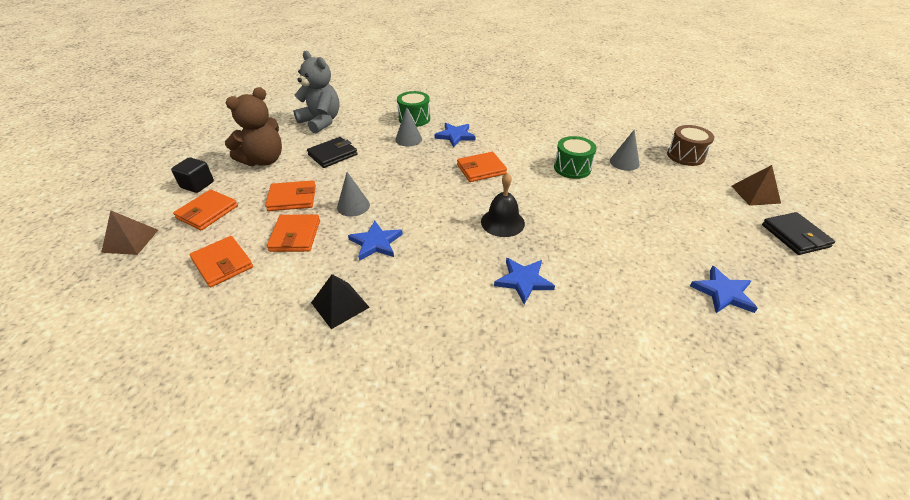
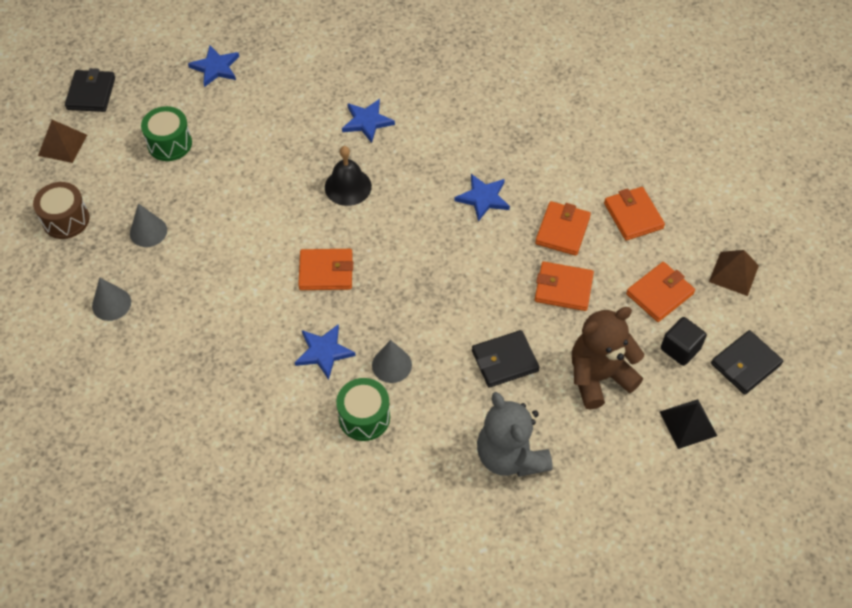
camera: 160 degrees left, 15 degrees up
(145, 187) = (745, 364): none -> black wallet
(340, 304) = (528, 144): black pyramid -> black pyramid (688, 423)
(353, 206) = (495, 255): grey cone -> grey cone (111, 304)
(572, 168) = (217, 241): green drum -> green drum (169, 143)

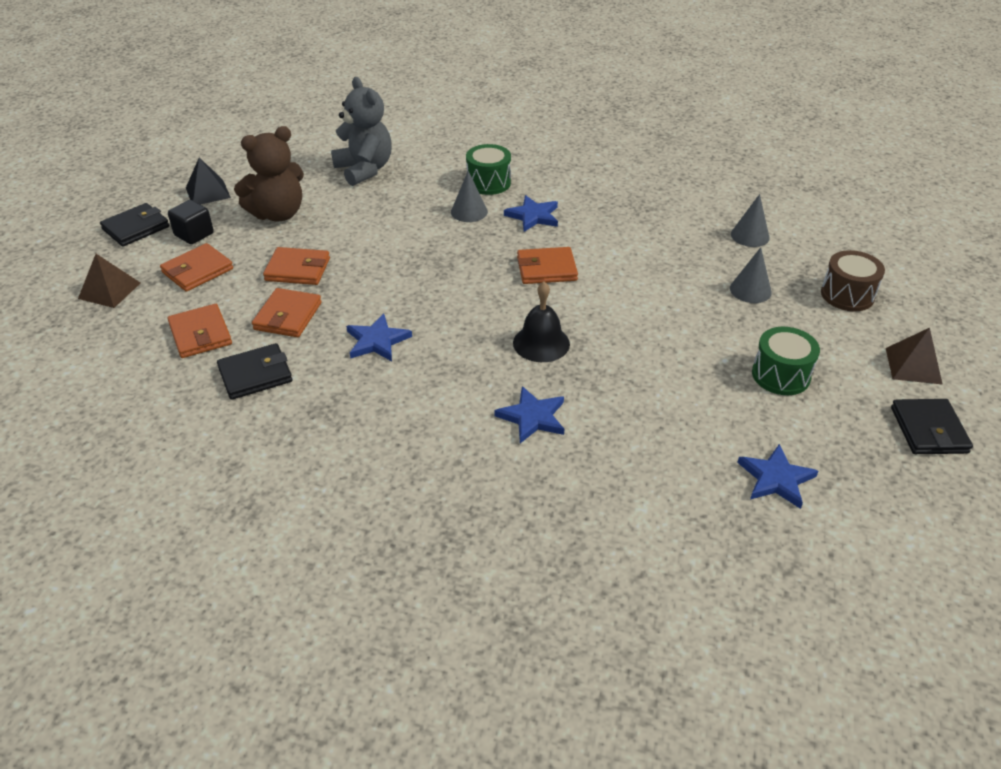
camera: 175 degrees right, 15 degrees down
(504, 361) = (364, 219): black wallet -> black wallet (255, 375)

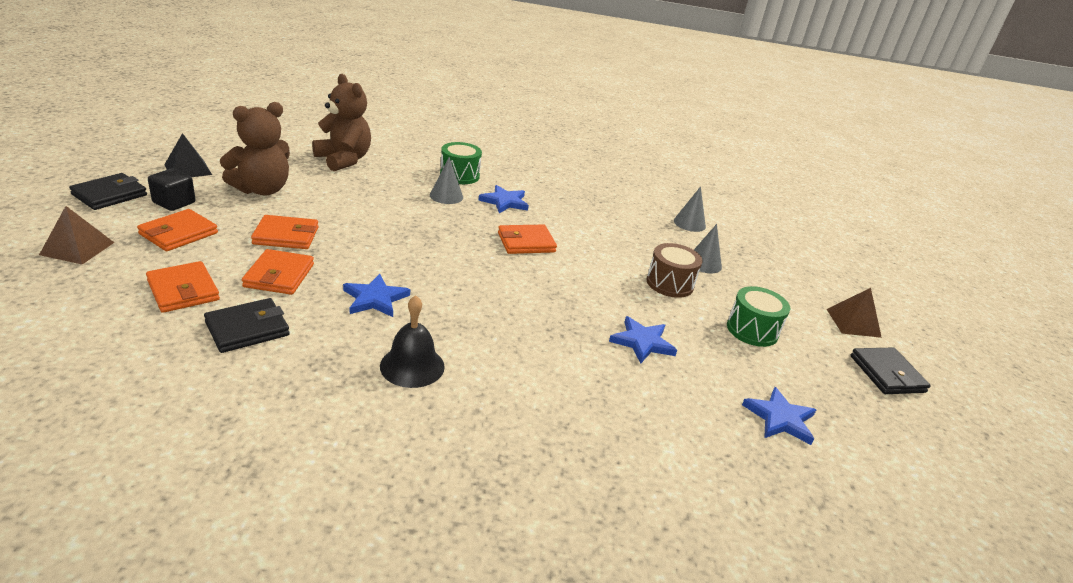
camera: 15 degrees left, 10 degrees down
(364, 170) = (344, 160): grey teddy bear -> brown teddy bear
(532, 417) = (542, 367): blue star -> blue star (642, 342)
(541, 343) = (535, 302): black bell -> black bell (412, 366)
(847, 295) = (781, 269): brown drum -> brown drum (669, 283)

